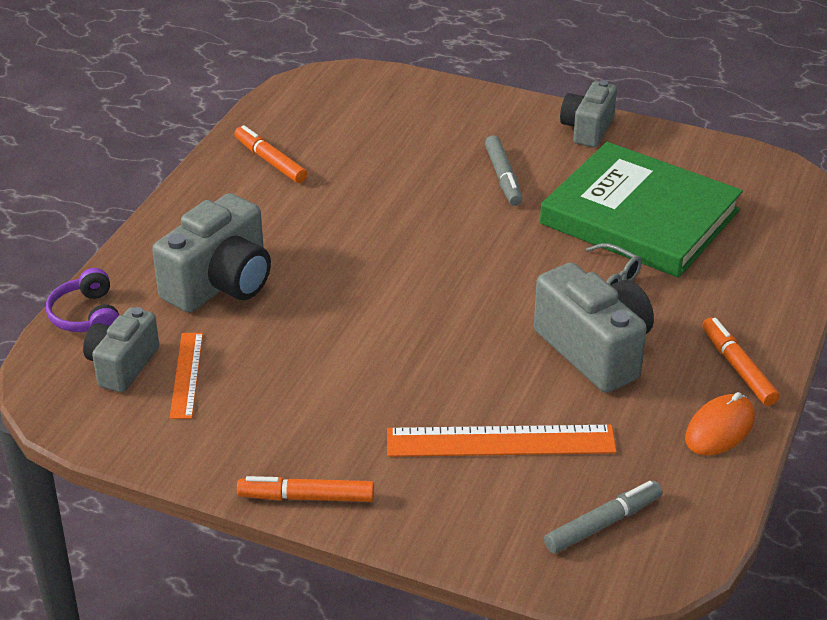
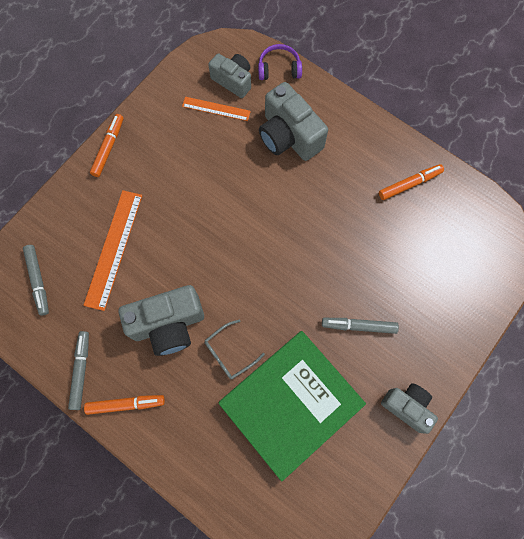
camera: 105 degrees right, 35 degrees up
(719, 429) = (81, 371): orange mouse -> grey marker

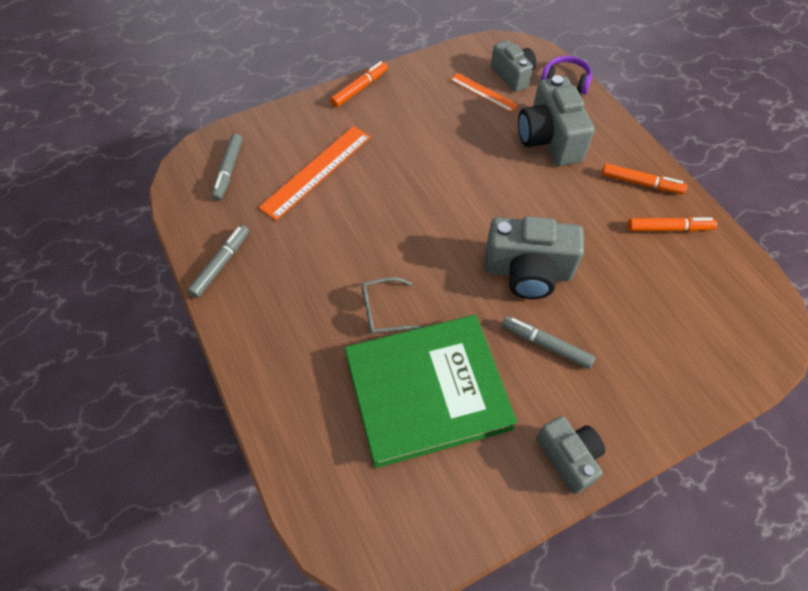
camera: 25 degrees right, 15 degrees down
(126, 404) = (247, 314): orange marker -> orange marker (641, 183)
(168, 324) = (333, 258): grey camera -> grey camera (527, 272)

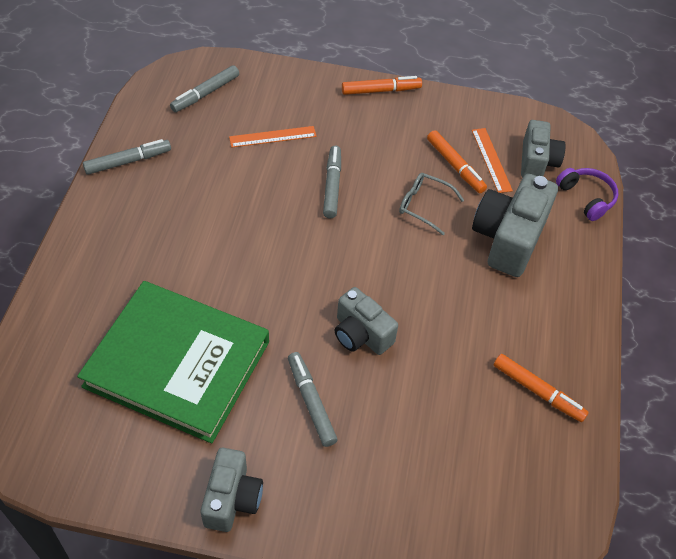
camera: 35 degrees right, 5 degrees down
(316, 171) = (273, 136): orange ruler -> orange ruler, size x0.59
(384, 311) = (209, 280): grey glasses -> grey glasses (424, 206)
(398, 179) = (332, 186): none -> grey marker
(527, 272) = (361, 334): grey camera -> grey camera, size x0.64
(641, 183) = (556, 335): orange marker -> orange marker (455, 166)

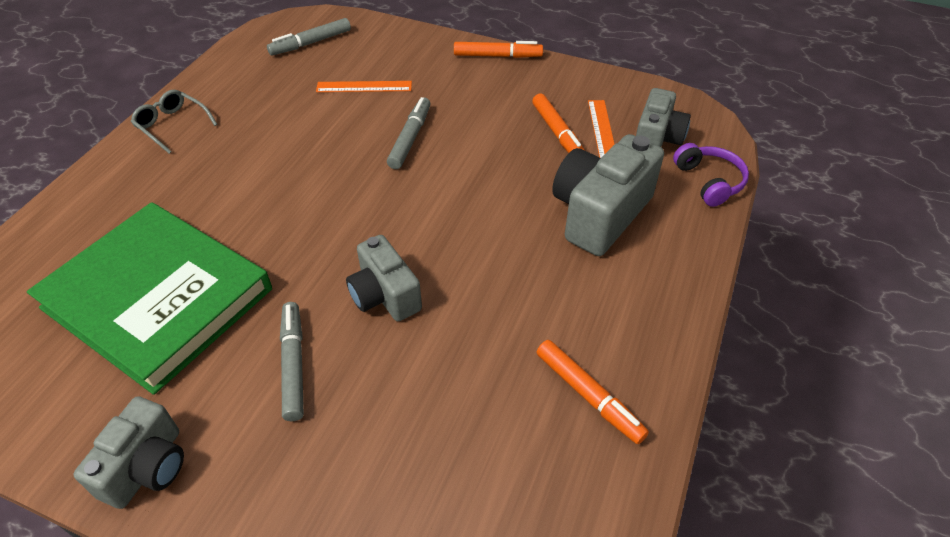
camera: 15 degrees right, 5 degrees down
(128, 161) = (204, 94): grey marker -> none
(424, 206) = (508, 169): grey glasses -> grey glasses (172, 125)

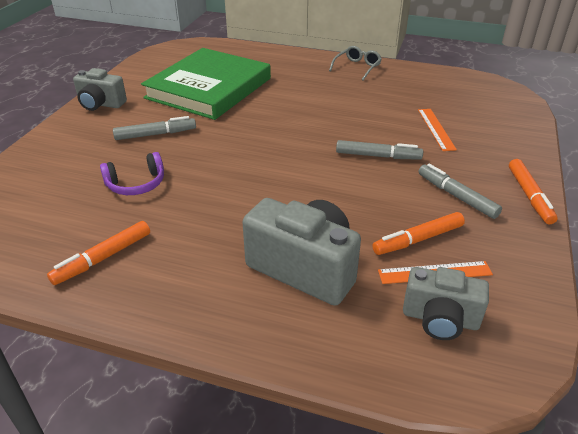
camera: 85 degrees right, 10 degrees down
(310, 43) = (481, 100): grey marker -> grey marker (456, 196)
(384, 295) = (208, 160): grey camera -> none
(709, 181) = (376, 364): purple headphones -> purple headphones (136, 184)

